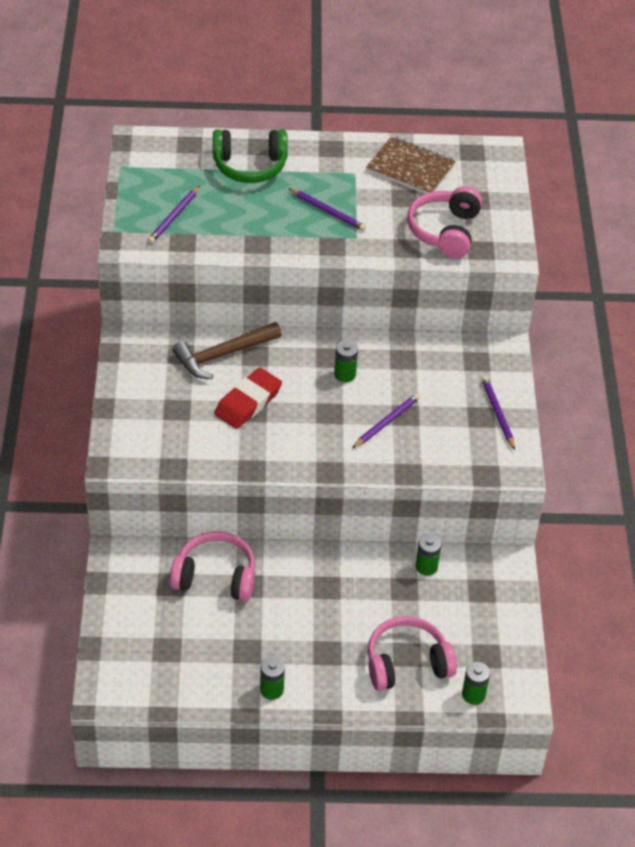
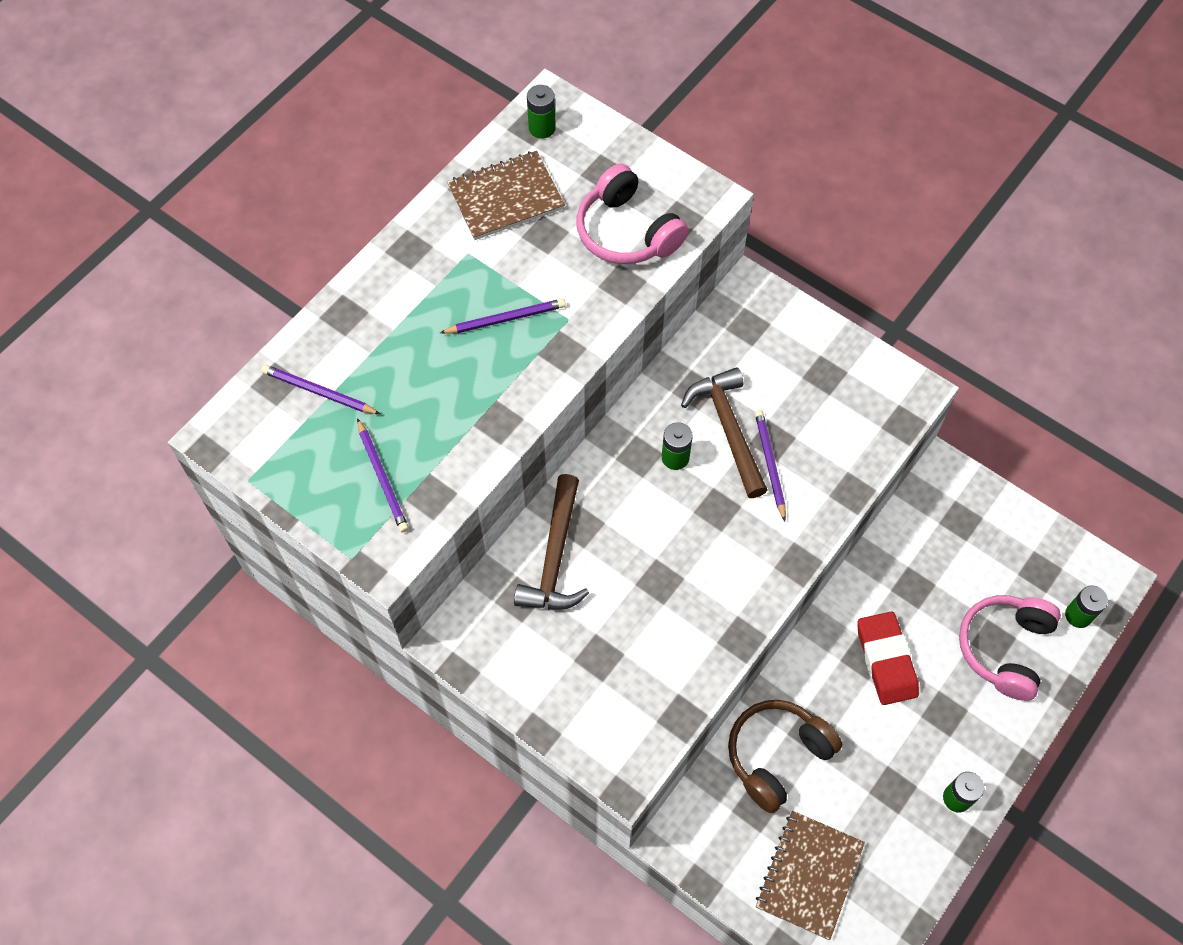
camera: 50 degrees left, 15 degrees up
(149, 635) = (809, 875): none -> brown notebook
(215, 577) = (777, 756): pink headphones -> brown headphones
(248, 402) = (643, 578): red eraser -> red eraser (886, 660)
(250, 166) = (366, 346): green headphones -> none
(391, 389) = (728, 429): none -> brown hammer
(426, 566) = (900, 548): green battery -> green battery (542, 128)
(497, 413) = (831, 357): purple pencil -> purple pencil (319, 392)

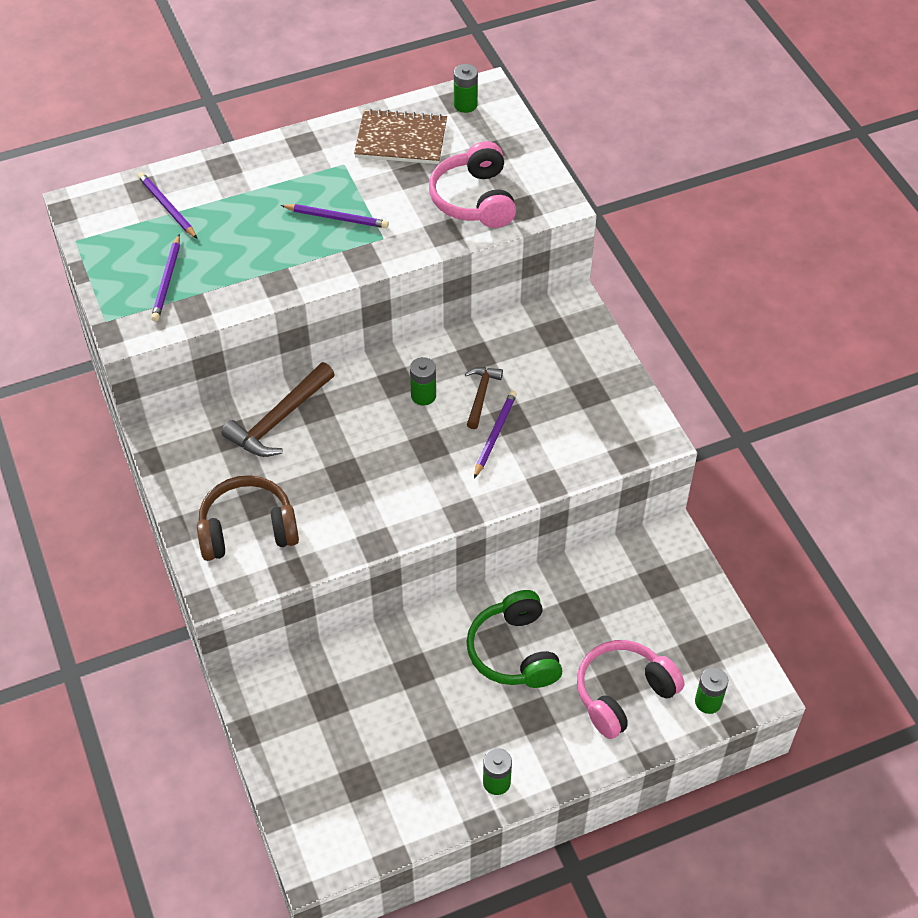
camera: 30 degrees right, 10 degrees down
(728, 429) = (481, 395): brown hammer -> brown hammer, size x0.59
(777, 756) = (372, 674): brown headphones -> brown headphones (247, 530)
(809, 875) = (332, 772): brown notebook -> none
(886, 660) = (514, 651): red eraser -> green headphones

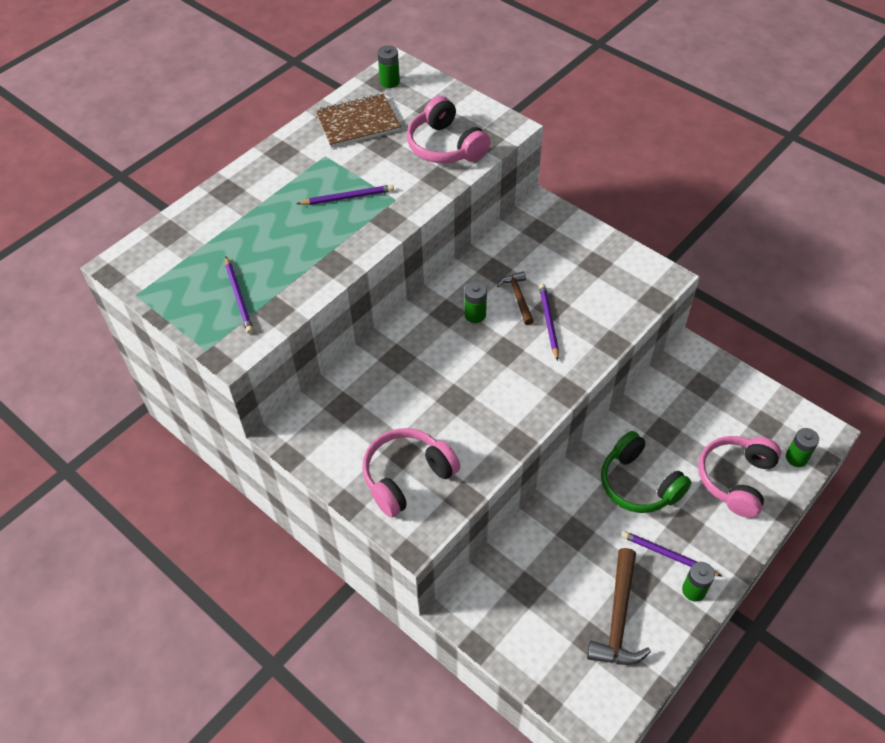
camera: 25 degrees left, 0 degrees up
(167, 207) = (199, 239): purple pencil -> purple pencil (668, 555)
(247, 530) = (407, 477): brown headphones -> pink headphones
(279, 419) = (374, 378): brown hammer -> brown hammer (618, 618)

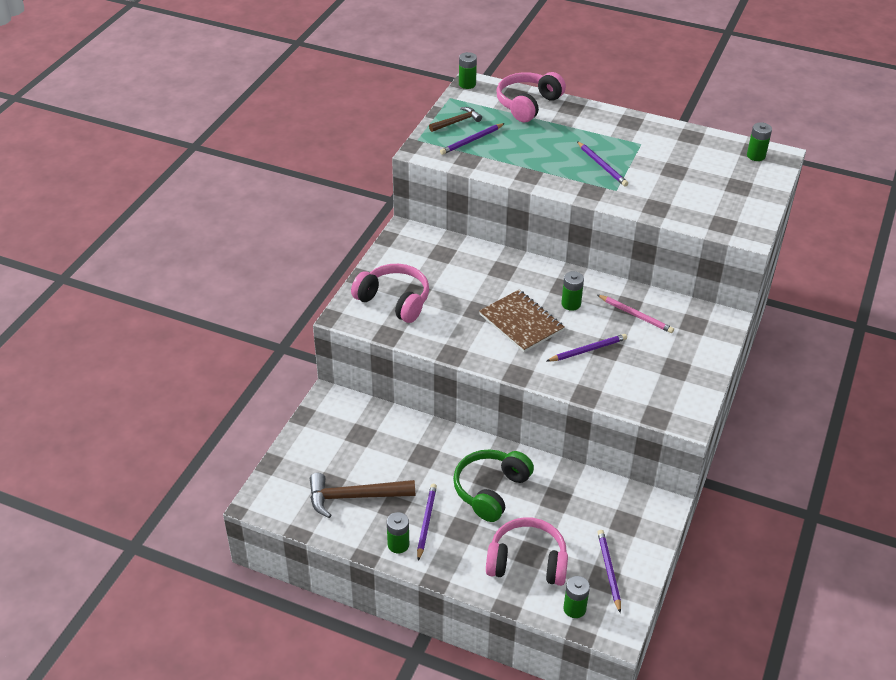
camera: 70 degrees right, 10 degrees down
(118, 270) = (467, 84): none -> green battery
(357, 122) = (691, 151): brown notebook -> brown notebook (521, 322)
(445, 146) = (697, 203): pink headphones -> pink headphones (528, 104)
(511, 269) = (636, 315): none -> pink pencil
(518, 297) = (605, 326): brown hammer -> brown hammer (457, 122)
(757, 417) = (608, 571): none -> purple pencil

